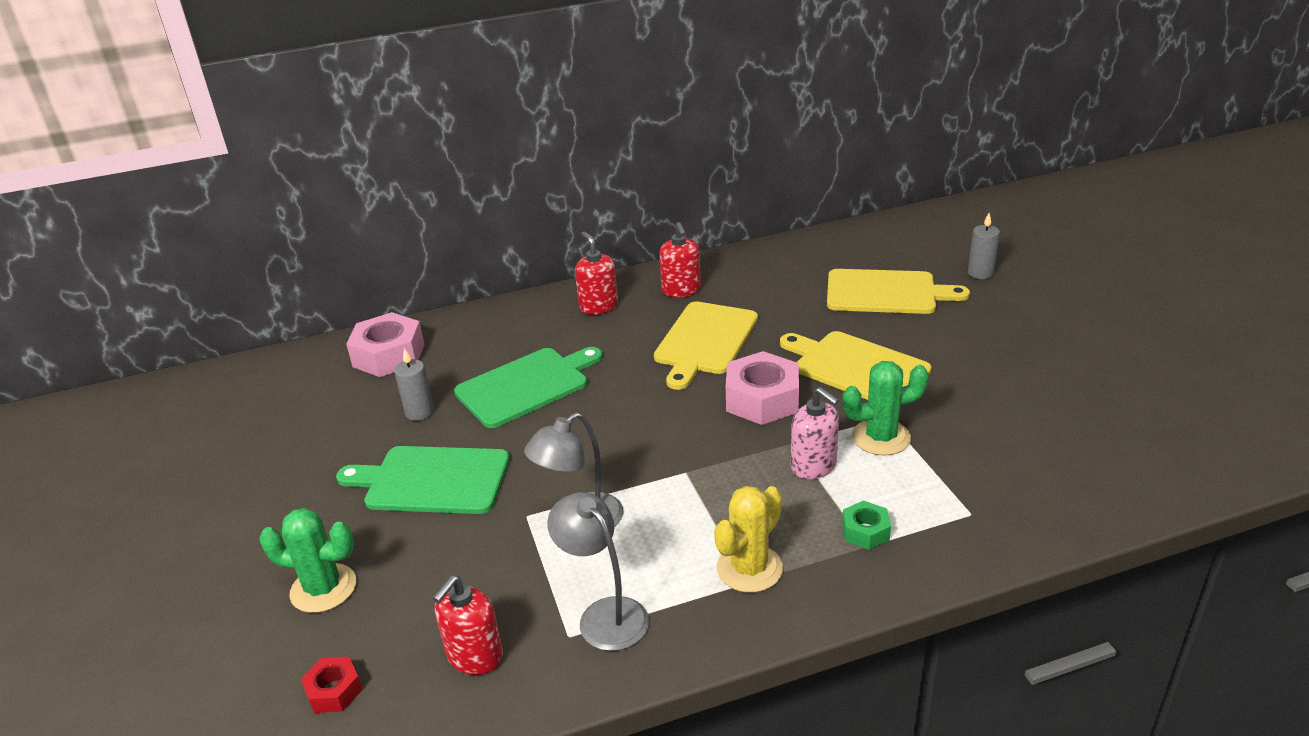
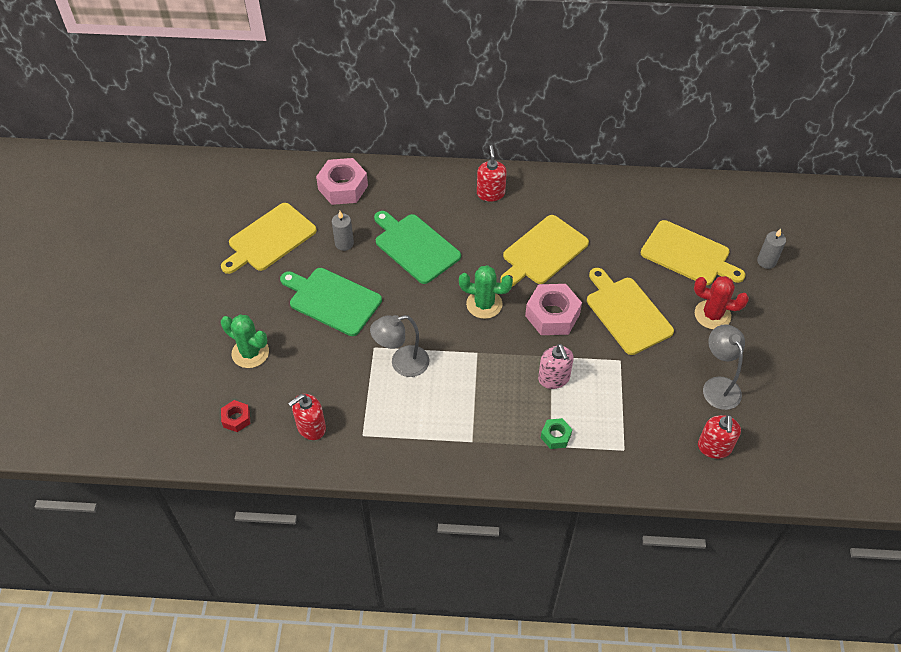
camera: 20 degrees right, 20 degrees up
(300, 440) = (269, 239): none -> yellow cutting board
(526, 386) = (415, 247): green cutting board -> green cutting board turned 120 degrees counterclockwise
(604, 614) = (387, 430): grey lamp -> grey lamp (718, 386)
(681, 290) = (552, 199): red soap dispenser -> red soap dispenser (714, 447)
(749, 568) = (477, 433): yellow cactus -> none
(881, 437) = (607, 374): green cactus -> green cactus (484, 304)
(962, 338) = (712, 315): none -> red cactus

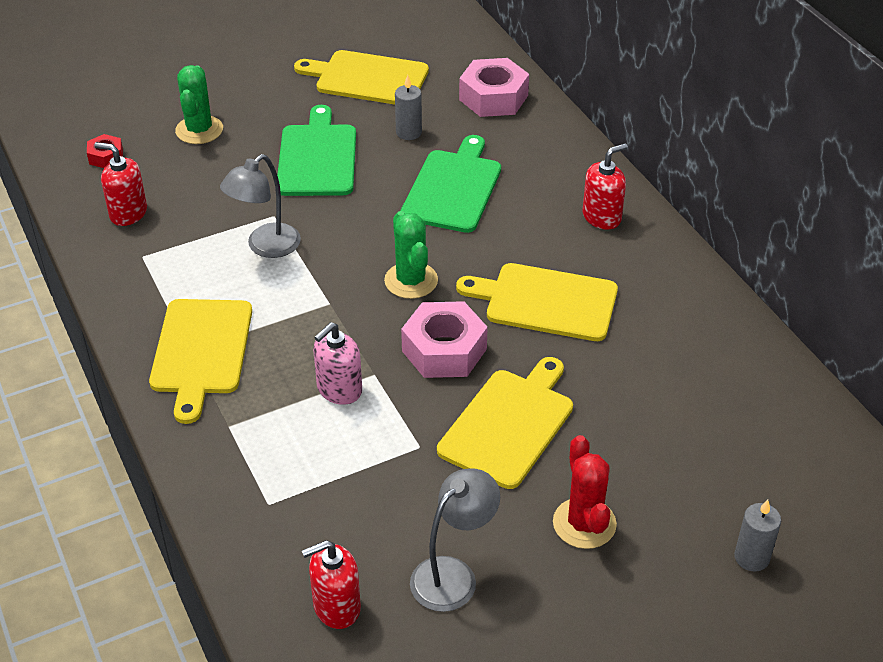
camera: 60 degrees right, 10 degrees down
(402, 364) = (265, 247): grey lamp -> grey lamp turned 90 degrees counterclockwise
(555, 436) = (247, 425): green nut -> none
(688, 254) = (678, 455): yellow cutting board -> yellow cutting board (201, 351)

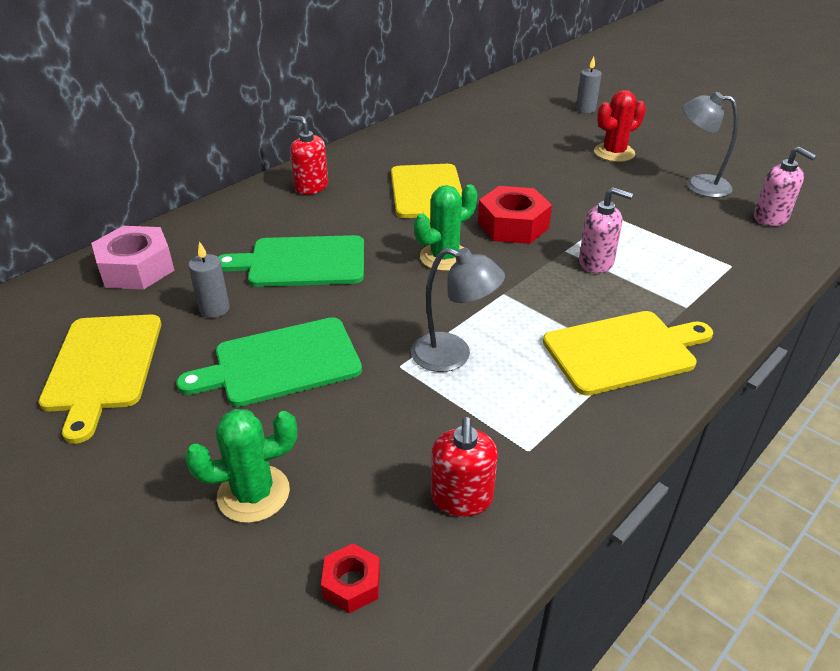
camera: 110 degrees left, 5 degrees down
(336, 607) = (771, 218): red soap dispenser -> pink soap dispenser
(444, 350) = (513, 225): pink nut -> red nut
(509, 424) = (561, 188): yellow cutting board -> none

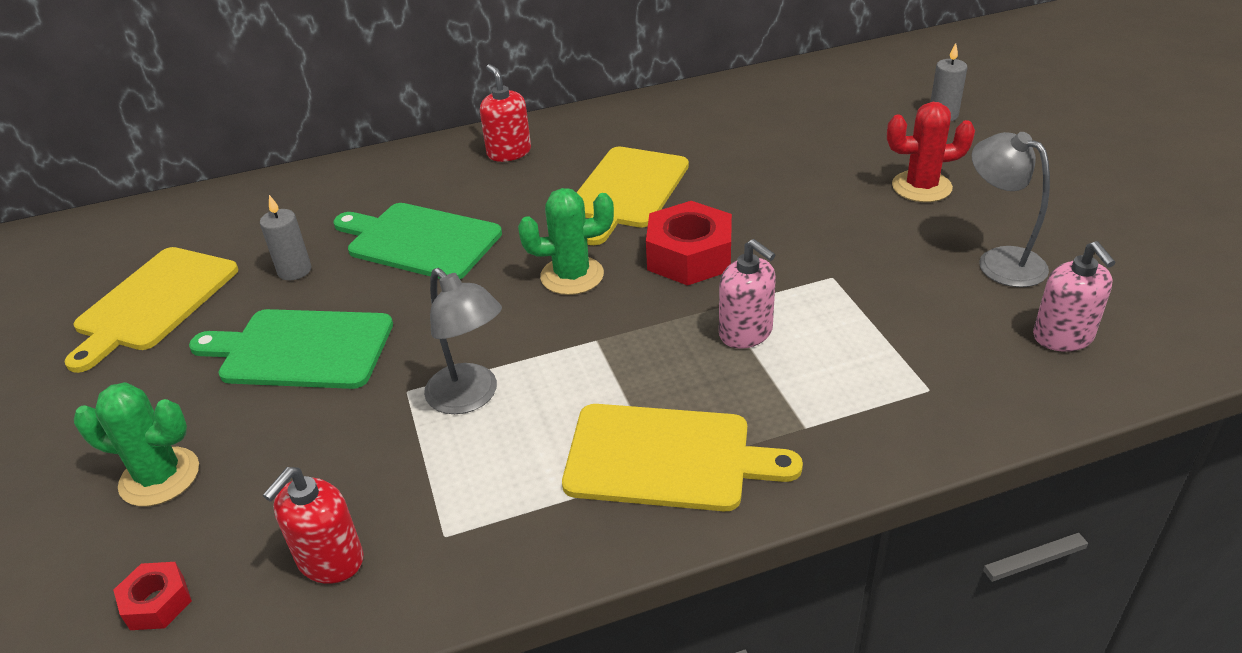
camera: 30 degrees right, 0 degrees up
(137, 268) = (266, 207): pink nut -> none

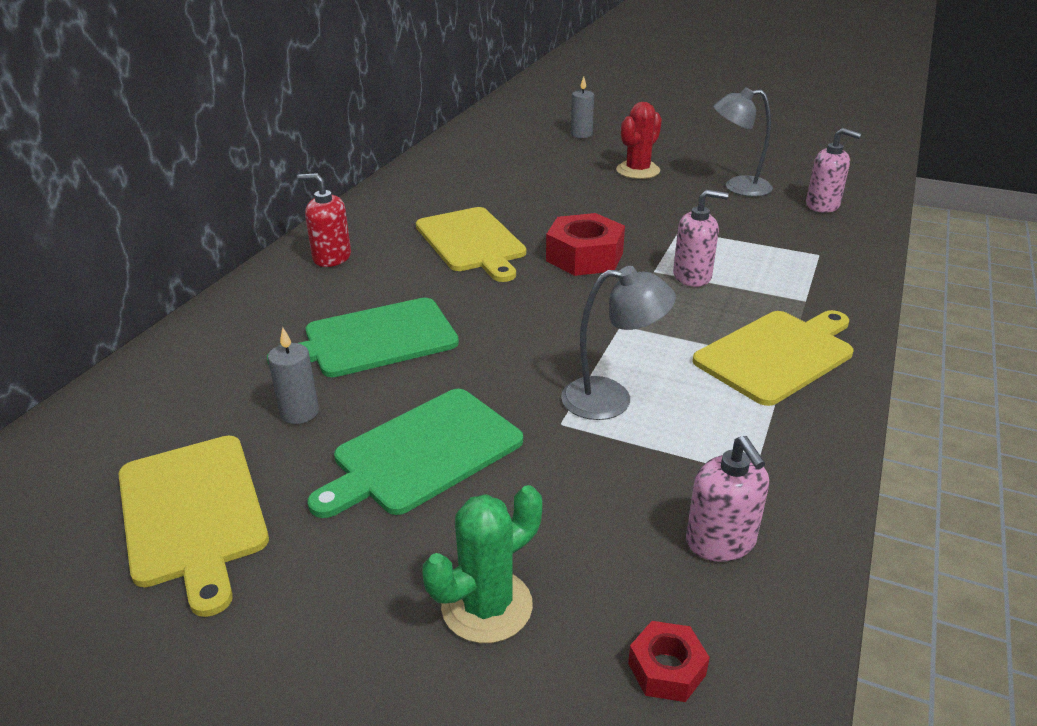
camera: 50 degrees left, 5 degrees down
(330, 560) = (720, 541): red soap dispenser -> pink soap dispenser
(572, 276) = (534, 302): green cactus -> none

